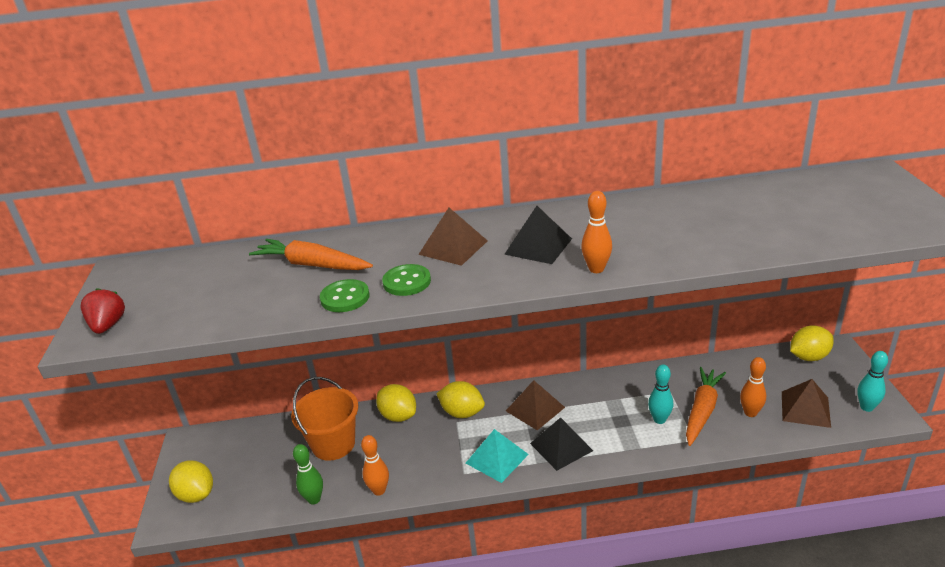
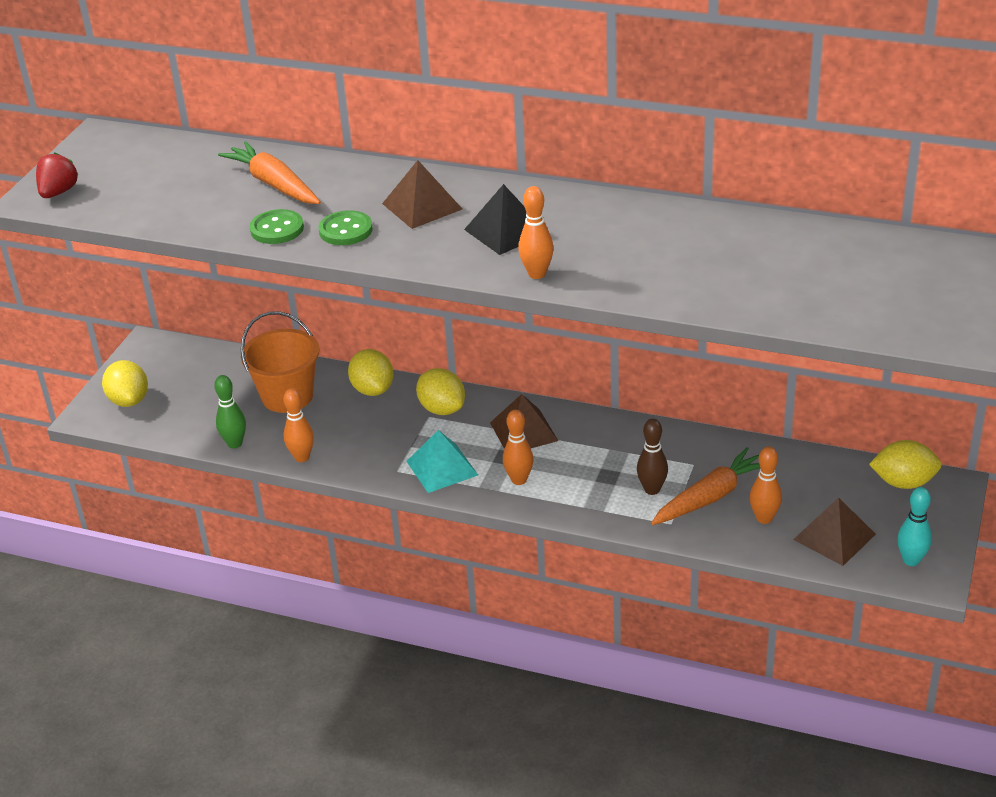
camera: 25 degrees right, 5 degrees up
(561, 447) = (519, 480): black pyramid -> orange bowling pin
(659, 419) = (652, 489): turquoise bowling pin -> brown bowling pin

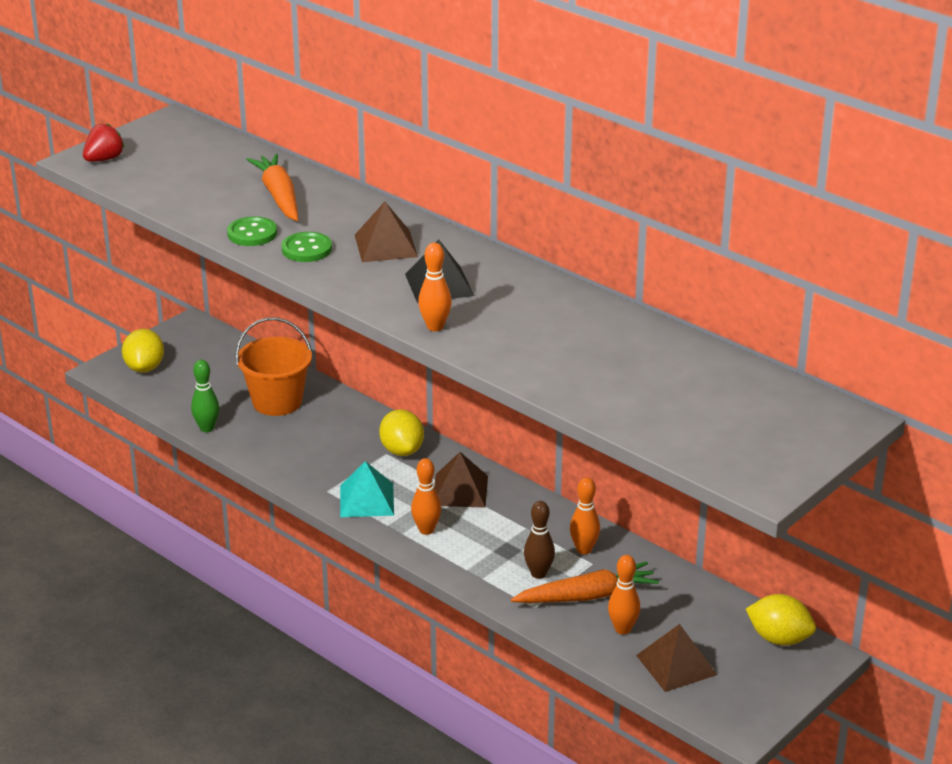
camera: 20 degrees right, 5 degrees down
(302, 457) = (254, 456): orange bowling pin -> orange bowling pin (584, 549)
(372, 389) = (353, 416): yellow lemon -> none
(911, 560) = (733, 707): turquoise bowling pin -> none

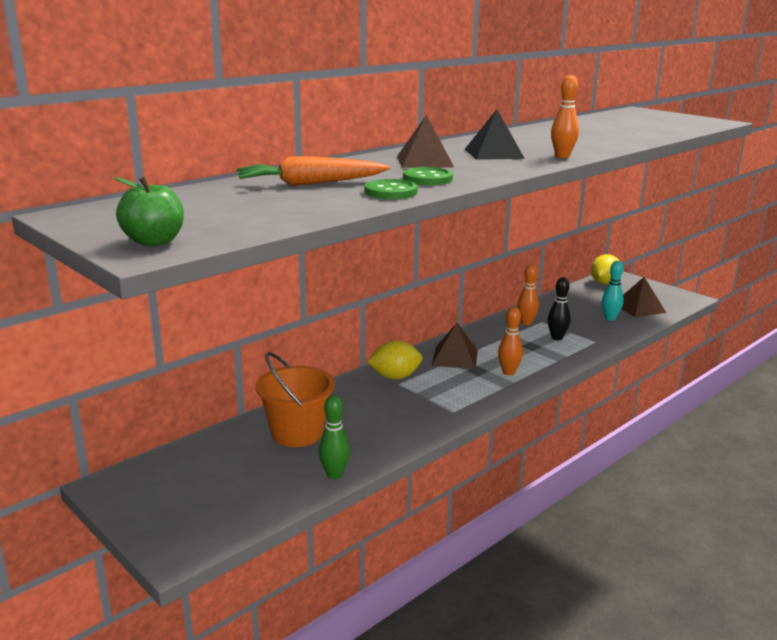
camera: 85 degrees left, 10 degrees down
(104, 159) = (154, 242): red strawberry -> green apple
(144, 368) = (186, 519): yellow lemon -> none
(367, 500) = (467, 394): turquoise pyramid -> none
(538, 574) = (557, 338): brown bowling pin -> black bowling pin
(586, 596) = (578, 326): orange carrot -> none
(623, 629) = (610, 318): orange bowling pin -> turquoise bowling pin

